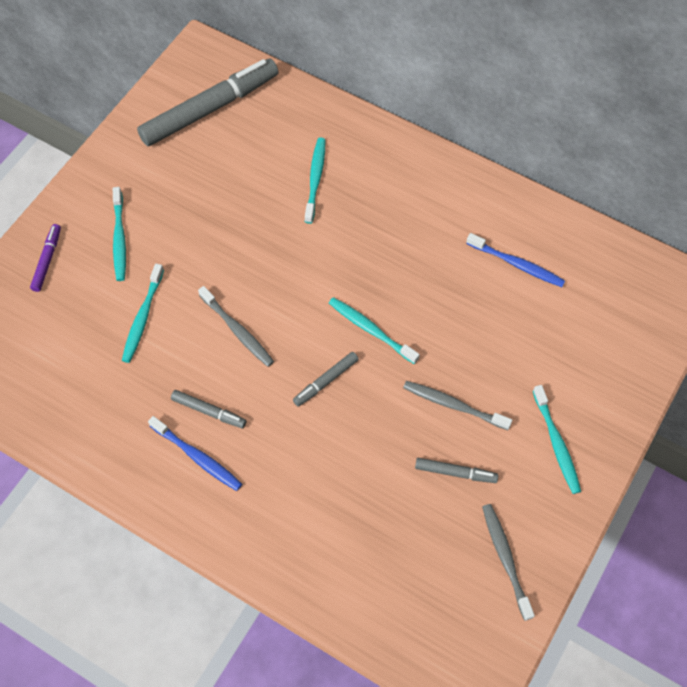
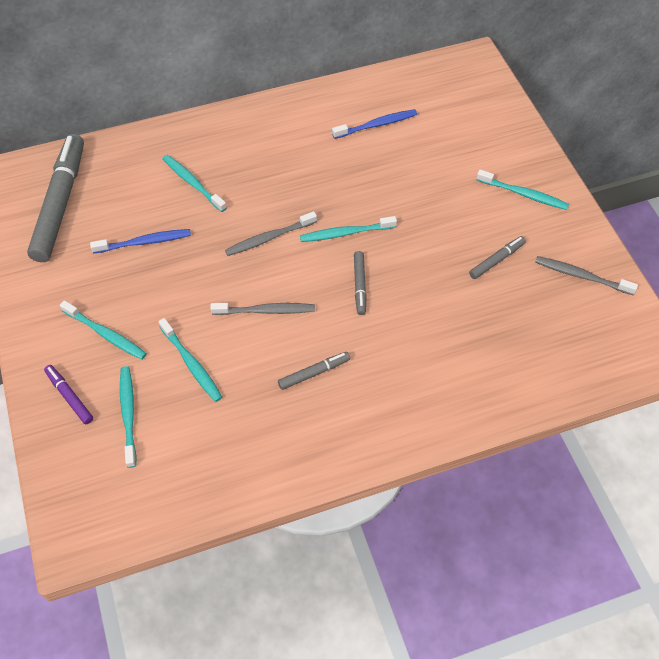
camera: 50 degrees left, 5 degrees down
(64, 311) = (128, 414): none -> turquoise toothbrush
(197, 457) = (344, 405): blue toothbrush -> blue toothbrush (144, 242)
(453, 405) = (446, 227): grey toothbrush -> grey toothbrush (269, 238)

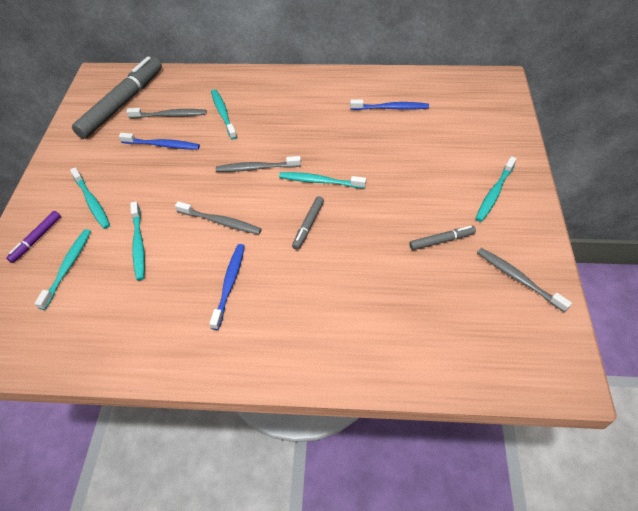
camera: 25 degrees right, 5 degrees down
(69, 396) = (36, 239): purple marker -> purple marker turned 135 degrees counterclockwise
(130, 202) = (170, 115): none -> grey toothbrush
(314, 373) = (229, 284): grey marker -> blue toothbrush
(523, 194) = (494, 193): turquoise toothbrush -> turquoise toothbrush turned 75 degrees clockwise

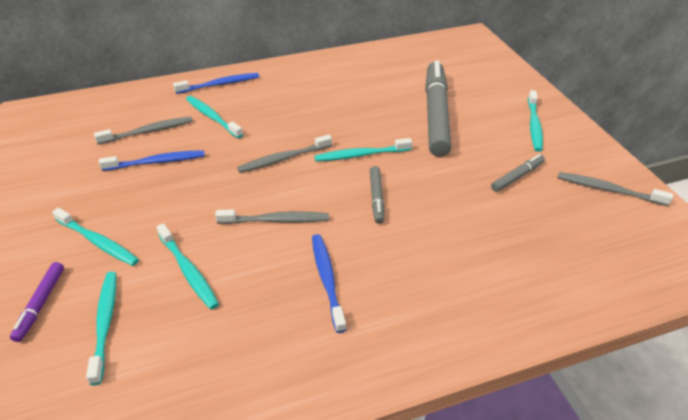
camera: 25 degrees left, 10 degrees down
(122, 103) = (80, 132): grey marker -> grey marker (436, 114)
(391, 108) = (388, 77): blue toothbrush -> blue toothbrush (220, 84)

